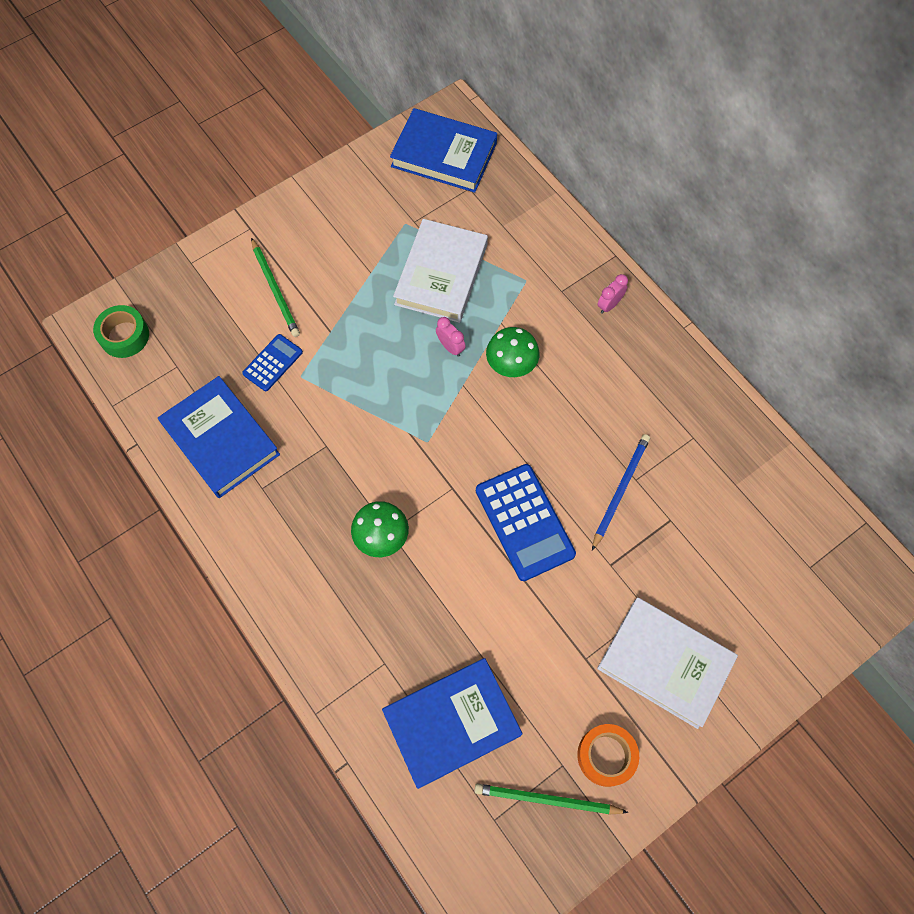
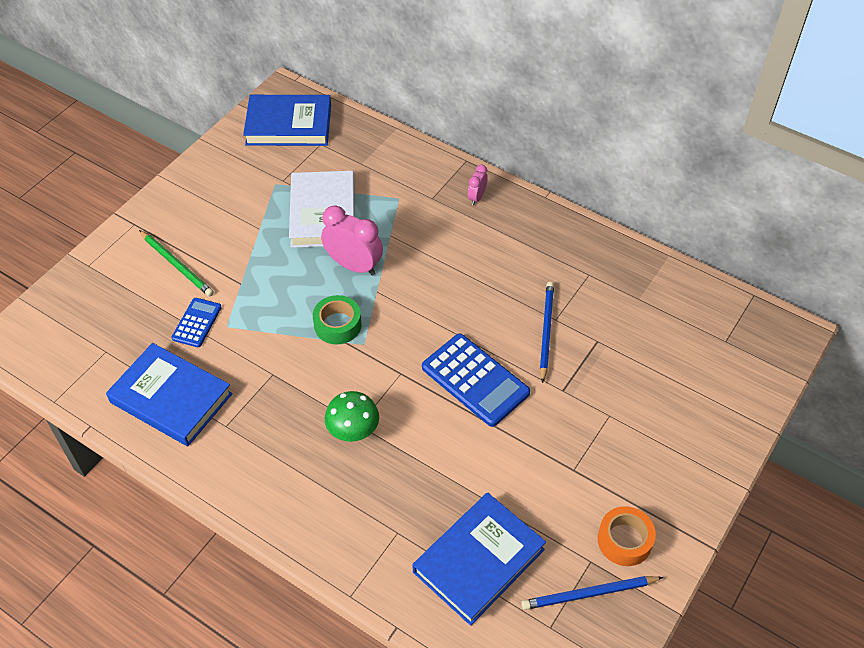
camera: 20 degrees left, 15 degrees down
(124, 336) = (45, 341): green tape -> green tape (337, 325)
(450, 347) = (354, 265): pink clock -> pink clock, size x1.94
(511, 365) = (412, 264): green mushroom -> none
(546, 800) = (589, 594): green pencil -> blue pencil
(665, 663) = (641, 451): white book -> none

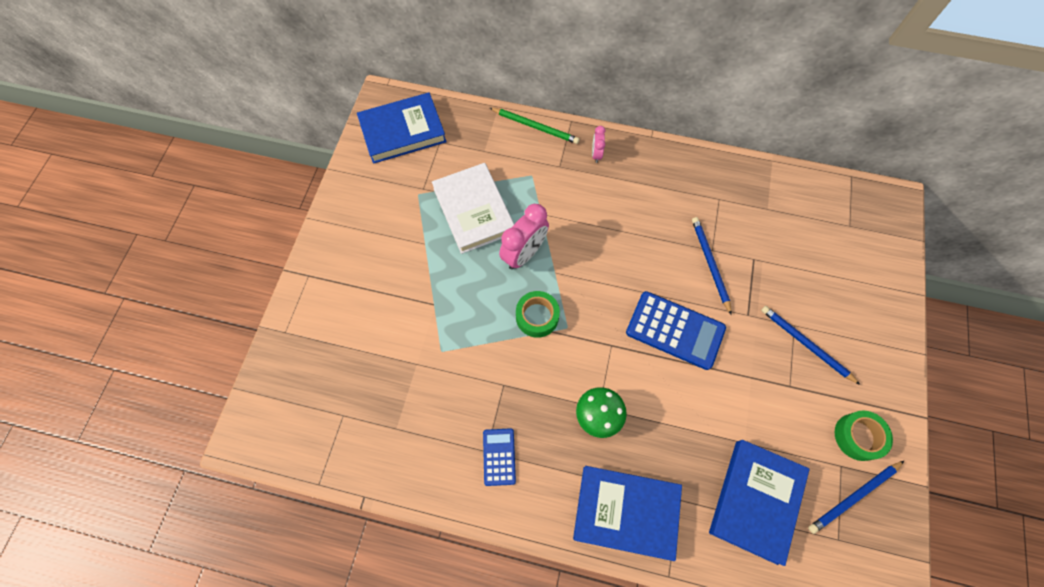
camera: 20 degrees left, 15 degrees up
(171, 398) = (425, 441): blue book -> blue book (626, 512)
(177, 265) = (367, 305): green pencil -> green pencil (535, 127)
(197, 323) = (413, 357): blue calculator -> blue calculator (499, 456)
(354, 265) = (524, 254): pink clock -> pink clock turned 120 degrees clockwise
(612, 437) = (806, 344): none -> blue pencil
(624, 540) = (858, 436): orange tape -> green tape

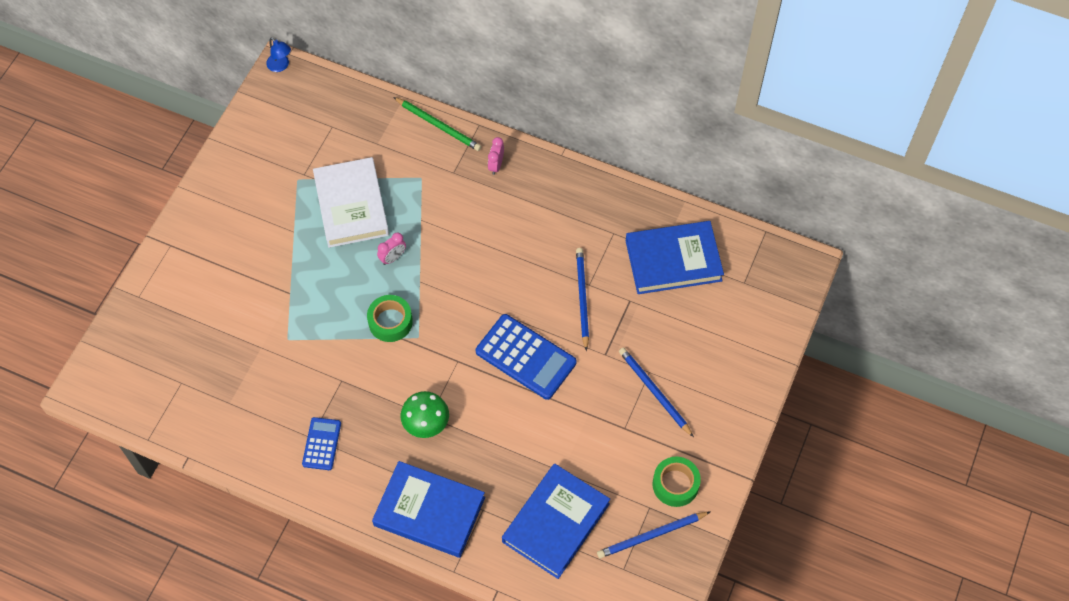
camera: 10 degrees right, 5 degrees down
(381, 96) = (280, 66): none -> blue lamp
(403, 131) = (295, 109): blue book -> blue book (673, 260)
(524, 254) = (393, 258): pink clock -> pink clock, size x0.52

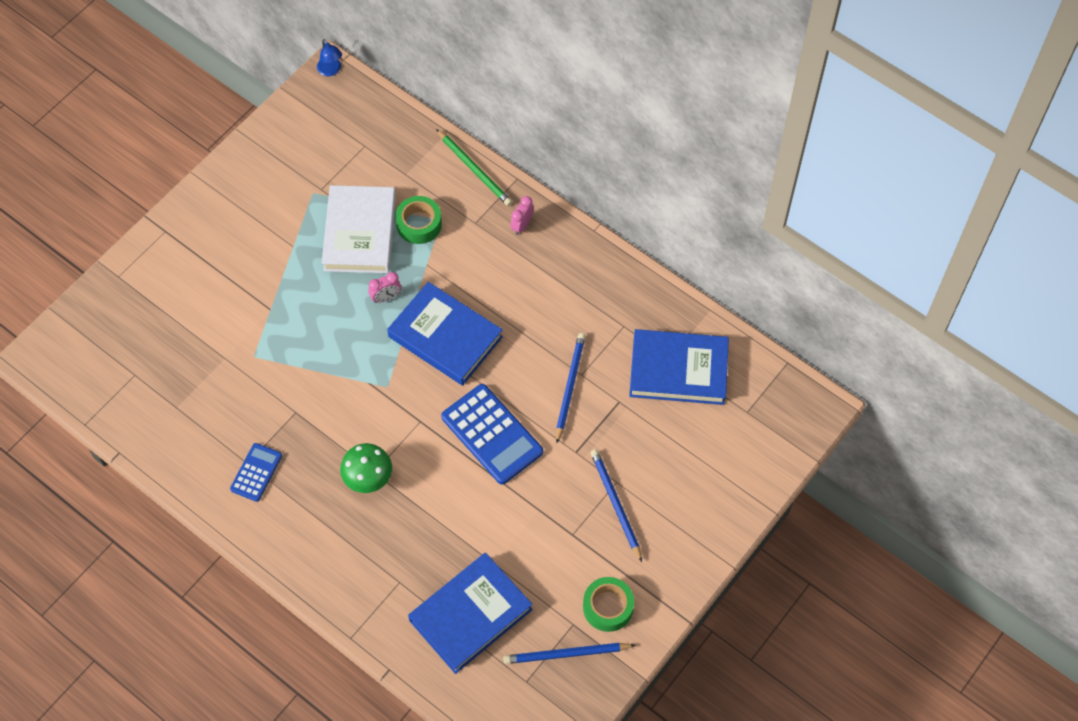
camera: 15 degrees right, 0 degrees up
(390, 322) = (363, 363): green tape -> green tape (419, 224)
(429, 511) = (344, 570): blue book -> blue book (445, 337)

